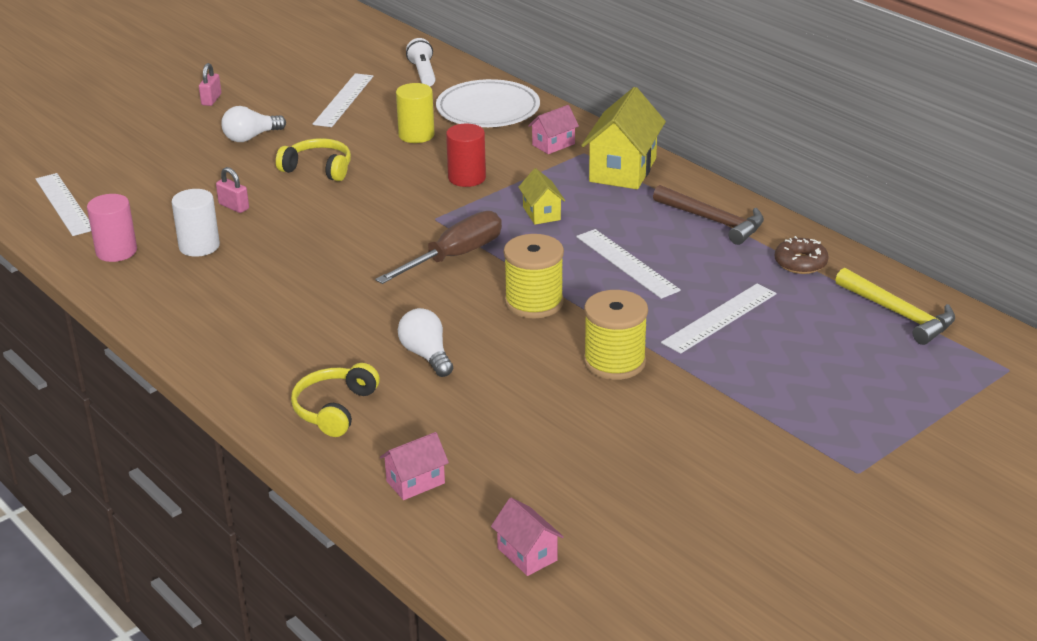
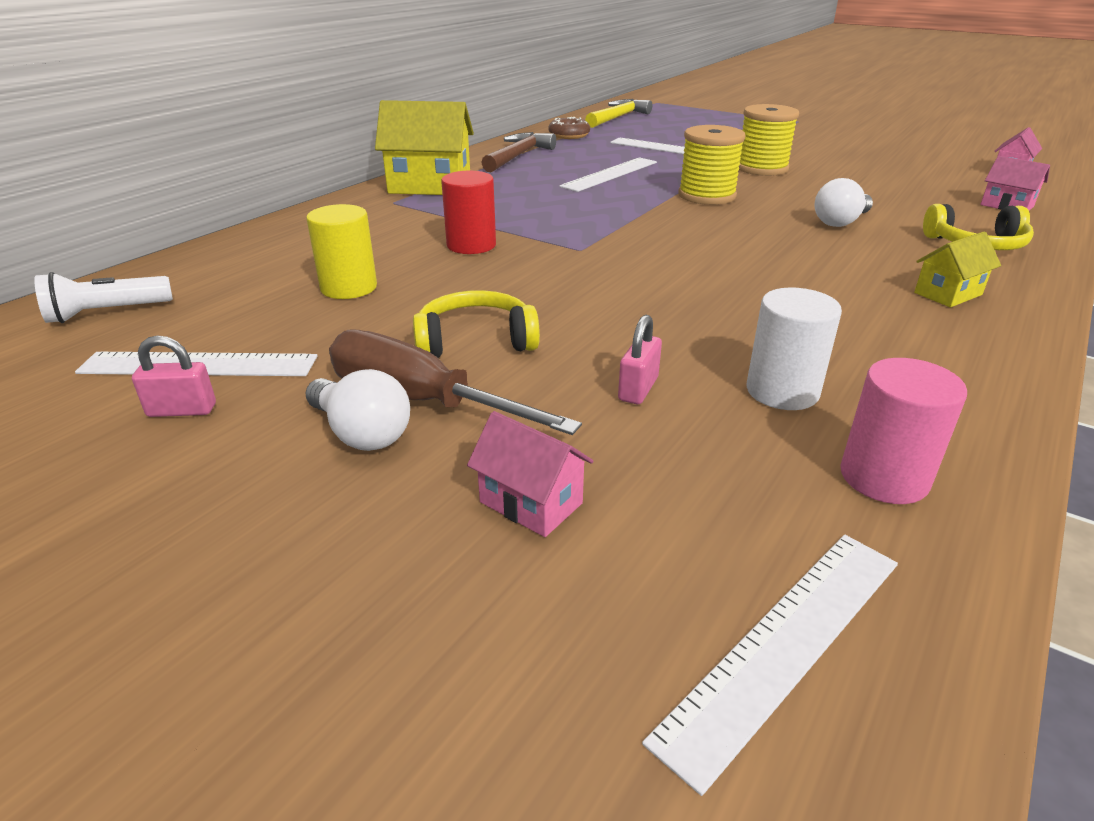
camera: 105 degrees left, 0 degrees up
(211, 100) = (138, 546): pink padlock -> pink padlock (182, 410)
(318, 168) = (475, 341): yellow headphones -> yellow headphones turned 75 degrees clockwise
(455, 256) = (655, 231): brown screwdriver -> brown screwdriver (421, 401)
(488, 109) = (267, 255): white plate -> none
(541, 213) = (538, 207): yellow house -> yellow house (948, 294)
(553, 144) = (373, 215): pink house -> pink house (531, 502)

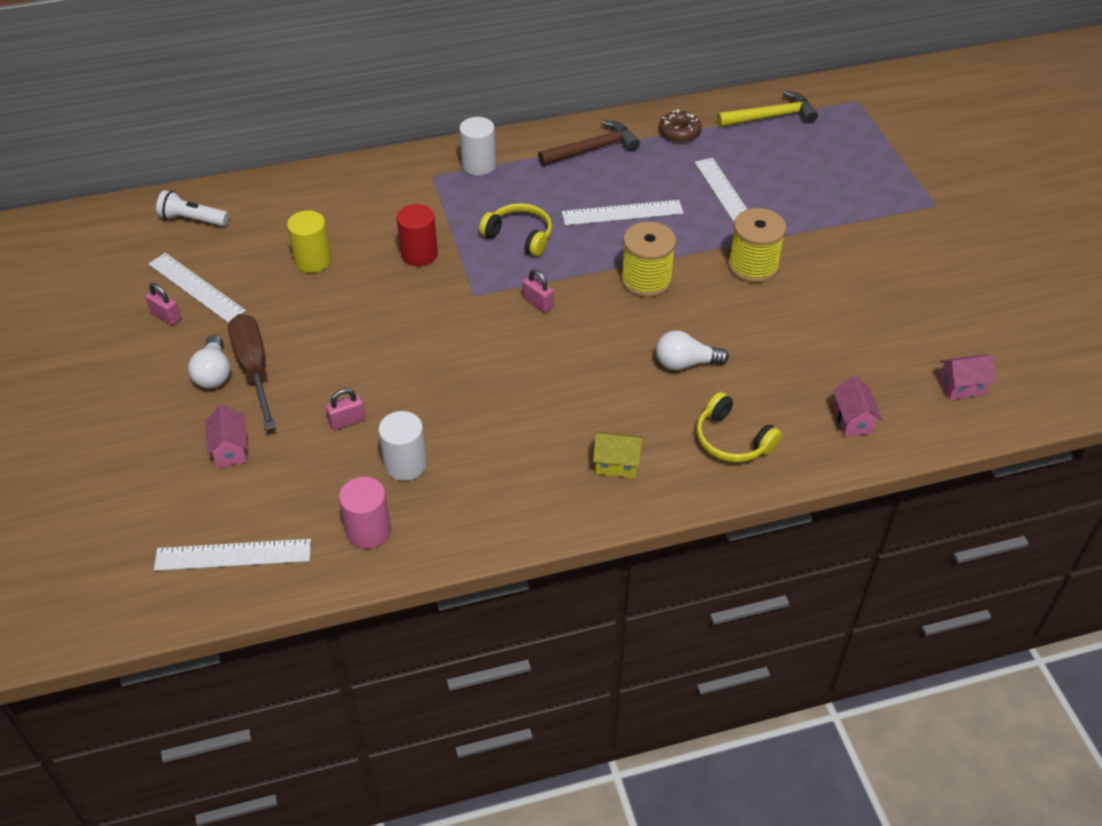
camera: 40 degrees right, 15 degrees up
(430, 186) = (478, 165): yellow house -> white cylinder
(475, 341) = (321, 342): yellow headphones -> yellow headphones (520, 236)
(650, 234) = (538, 303): none -> pink padlock

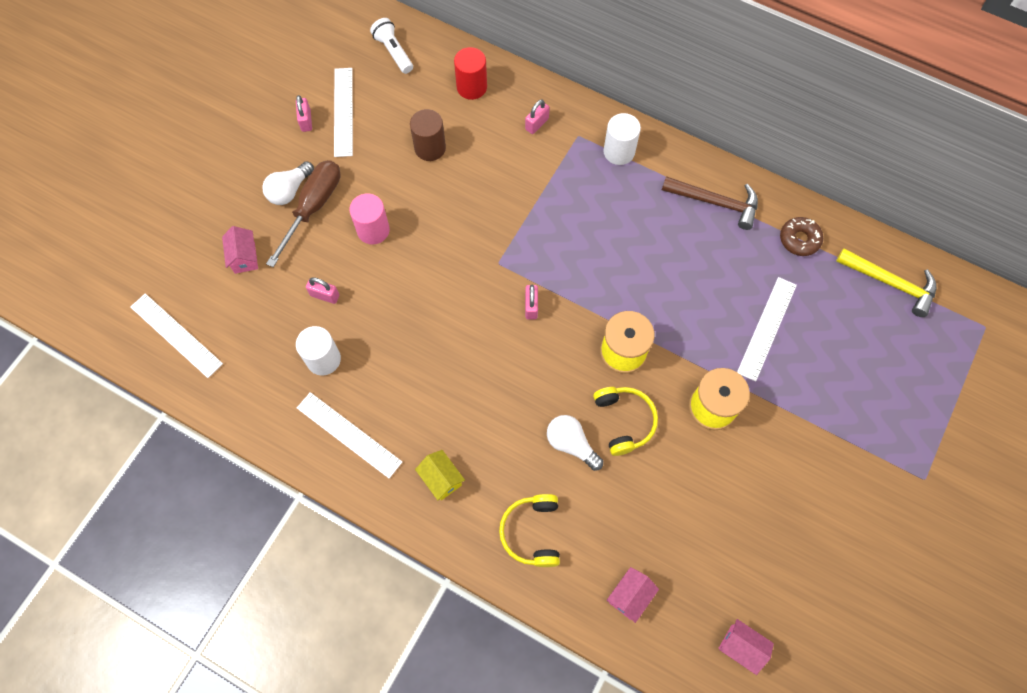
camera: 45 degrees right, 20 degrees up
(230, 449) = (244, 257): pink house -> pink house turned 45 degrees counterclockwise
(313, 261) = (430, 148): yellow cylinder -> brown cylinder
(368, 531) = (257, 387): pink cylinder -> pink cylinder (373, 230)
(388, 189) = (537, 124): none -> pink padlock
(419, 254) = (499, 198): red cylinder -> red cylinder (471, 87)
(520, 236) = (580, 239): yellow headphones -> yellow headphones (624, 421)
(622, 212) = (672, 278): white ruler -> white ruler (349, 434)

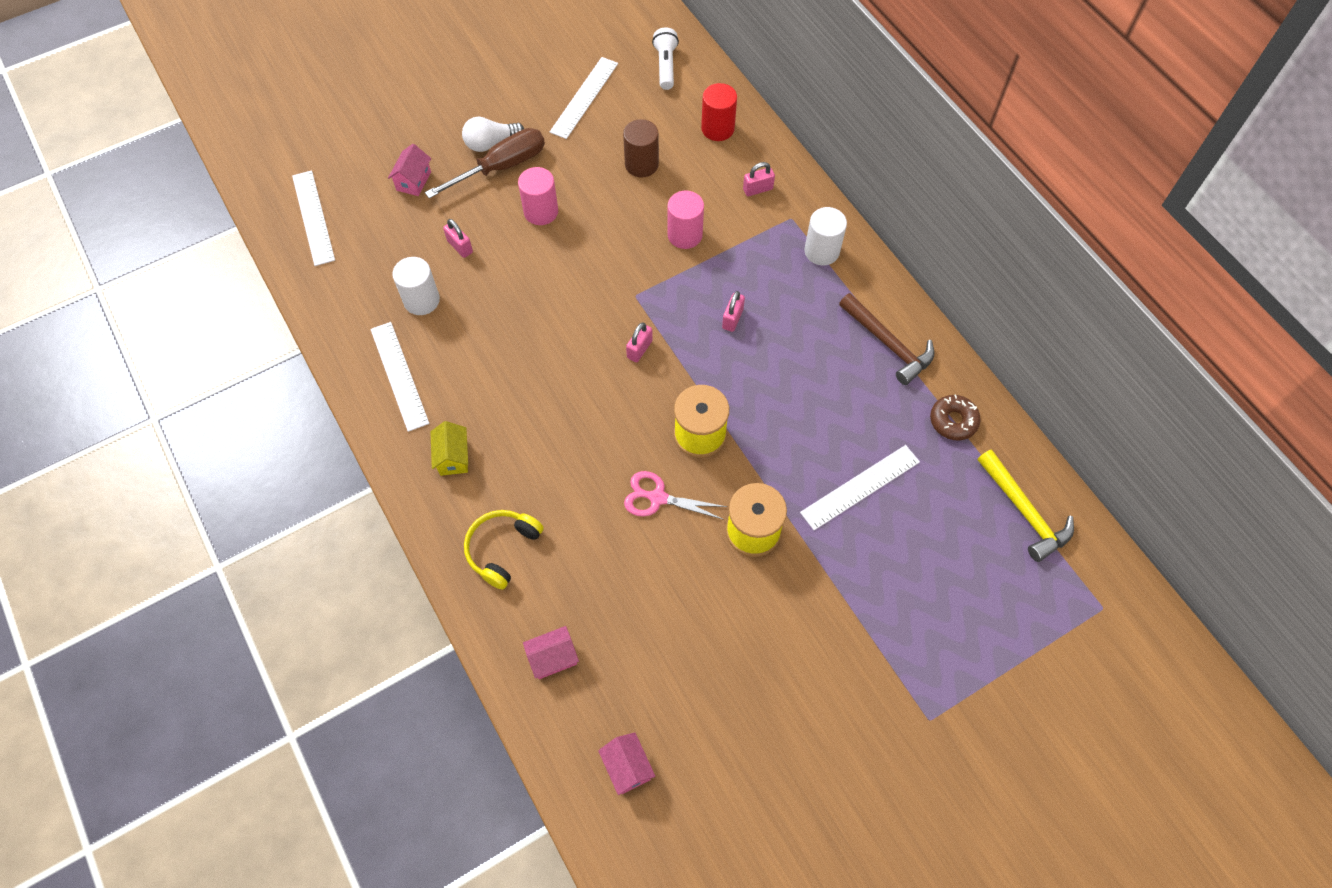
camera: 30 degrees right, 5 degrees down
(306, 121) = (546, 90): pink padlock -> pink padlock (732, 319)
(504, 191) = (685, 235): none -> pink cylinder
(571, 444) = (592, 491): white light bulb -> none
(624, 421) = (657, 497): yellow headphones -> pink scissors

